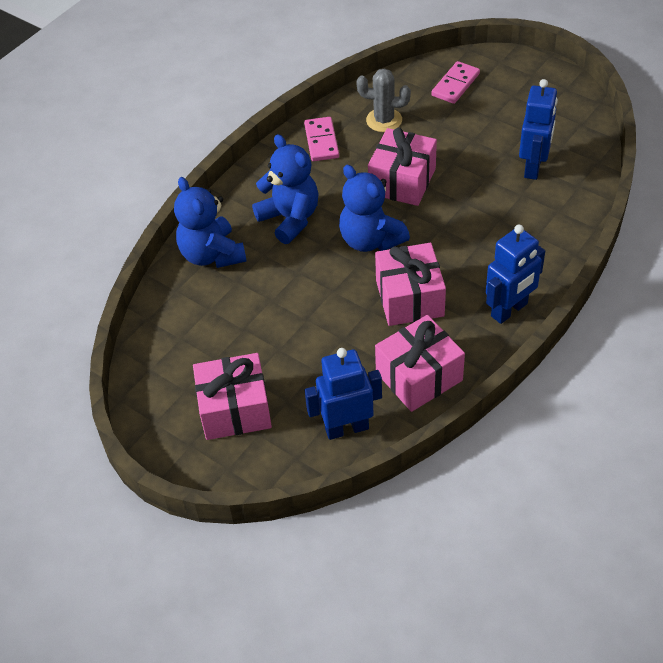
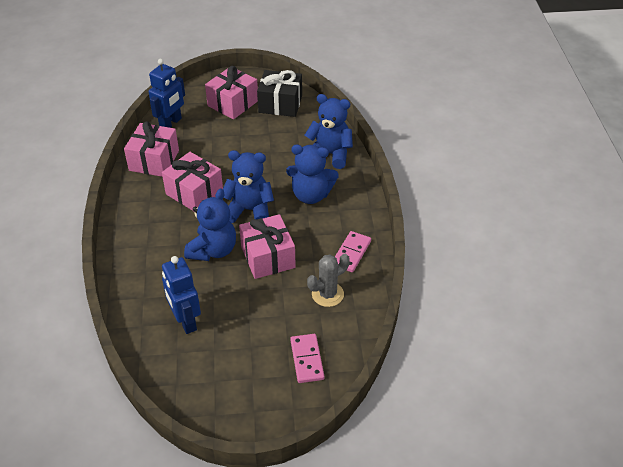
camera: 135 degrees right, 5 degrees down
(179, 366) = (280, 104): none -> black gift
(321, 141) = (351, 253): pink domino -> pink domino turned 75 degrees clockwise
(449, 218) = (213, 250): none -> blue teddy bear
(509, 310) = (129, 217): blue robot -> none

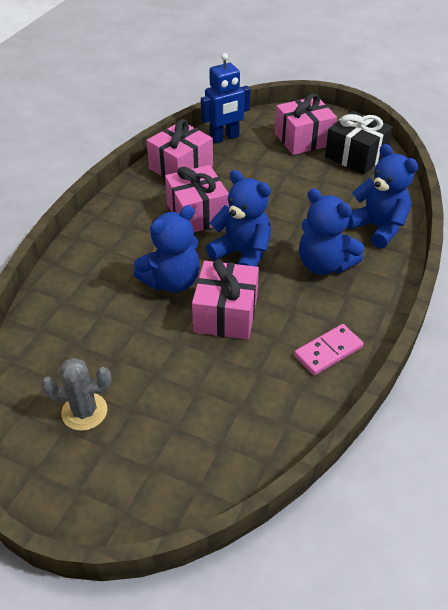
camera: 30 degrees right, 0 degrees up
(185, 321) = (86, 346): blue robot -> none
(307, 359) = (184, 458): pink domino -> none
(327, 294) = (265, 388): grey cactus -> grey cactus (84, 411)

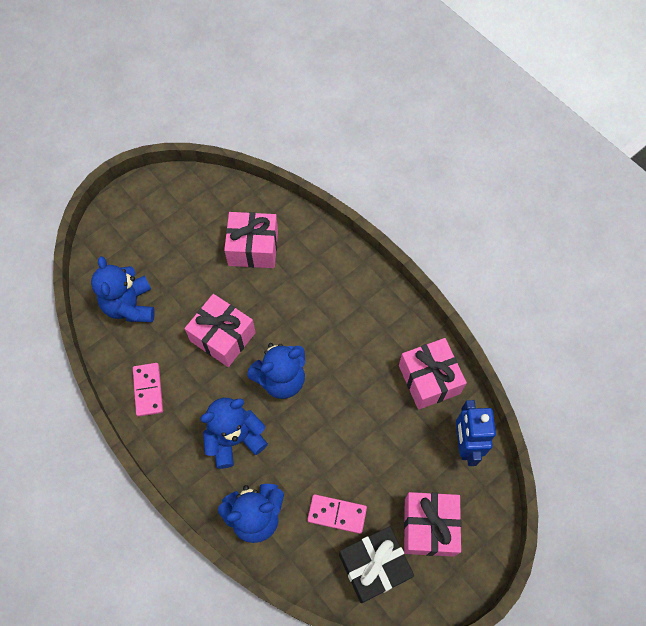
camera: 115 degrees right, 20 degrees up
(84, 411) = (188, 221): grey cactus -> none
(172, 281) = (277, 313): blue teddy bear -> blue teddy bear (130, 306)
(197, 214) = (351, 365): pink gift -> pink gift (253, 248)
(335, 184) = (337, 514): none -> pink domino

